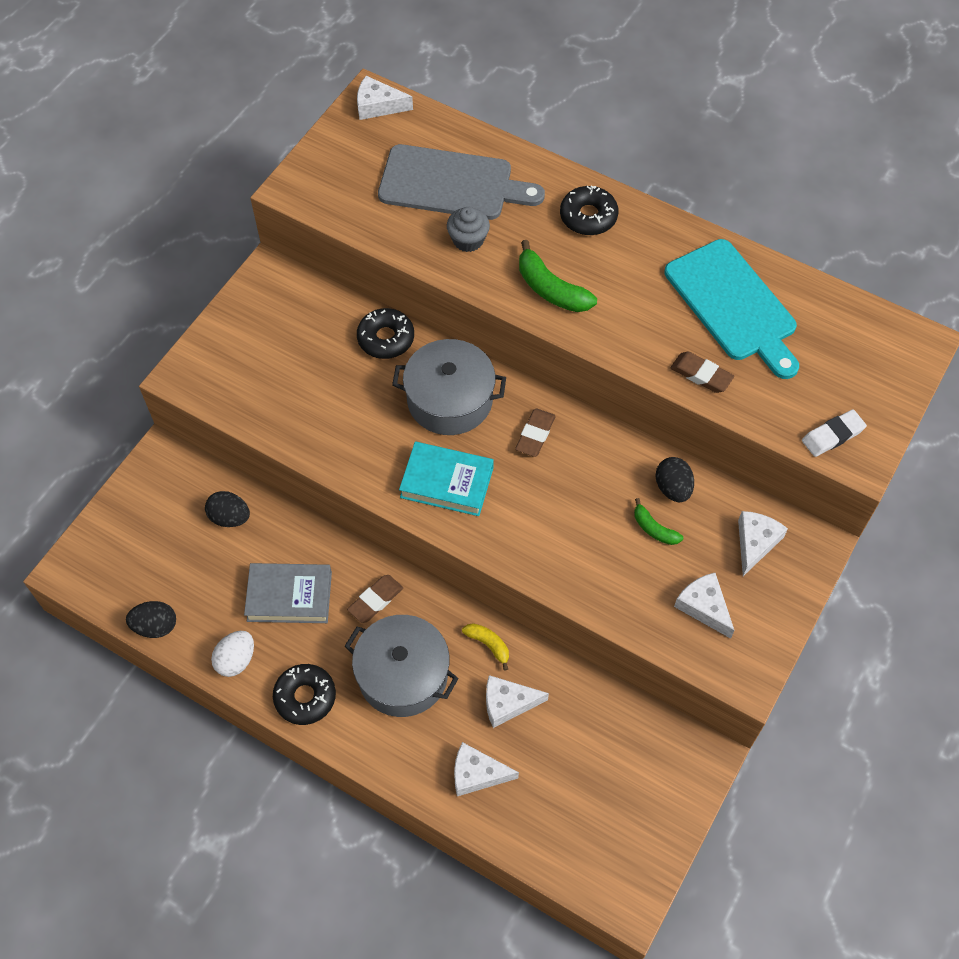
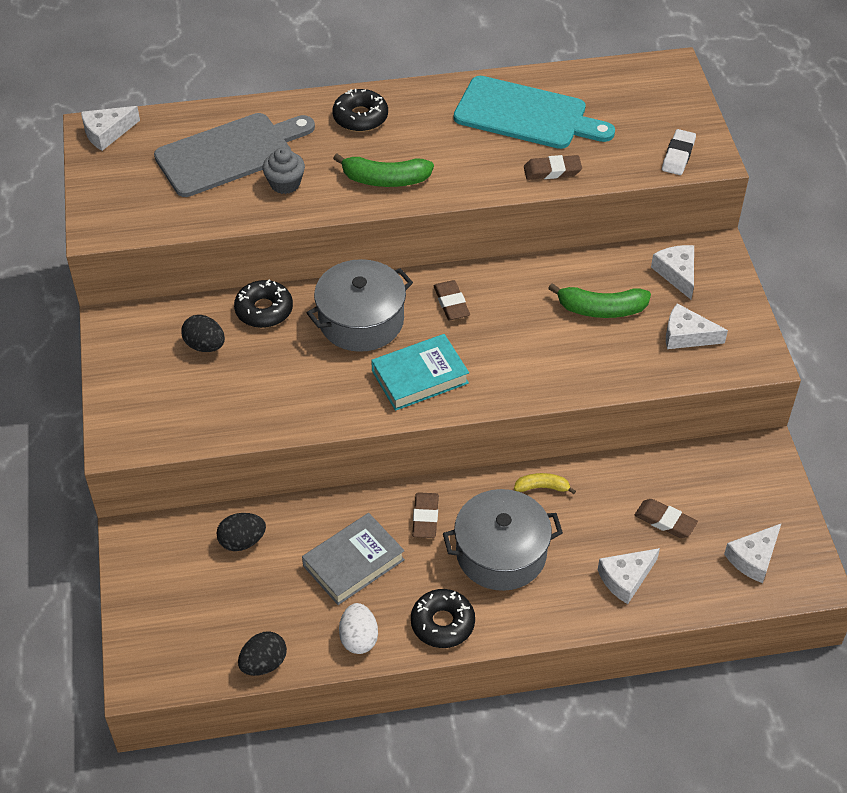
camera: 40 degrees left, 10 degrees down
(507, 703) = (597, 516): white cheese -> white cheese (753, 558)
(557, 751) = (665, 521): none -> brown eraser
(654, 529) = (601, 309): green banana -> green banana, size x1.71
(673, 488) = (586, 275): black egg -> black egg (205, 345)

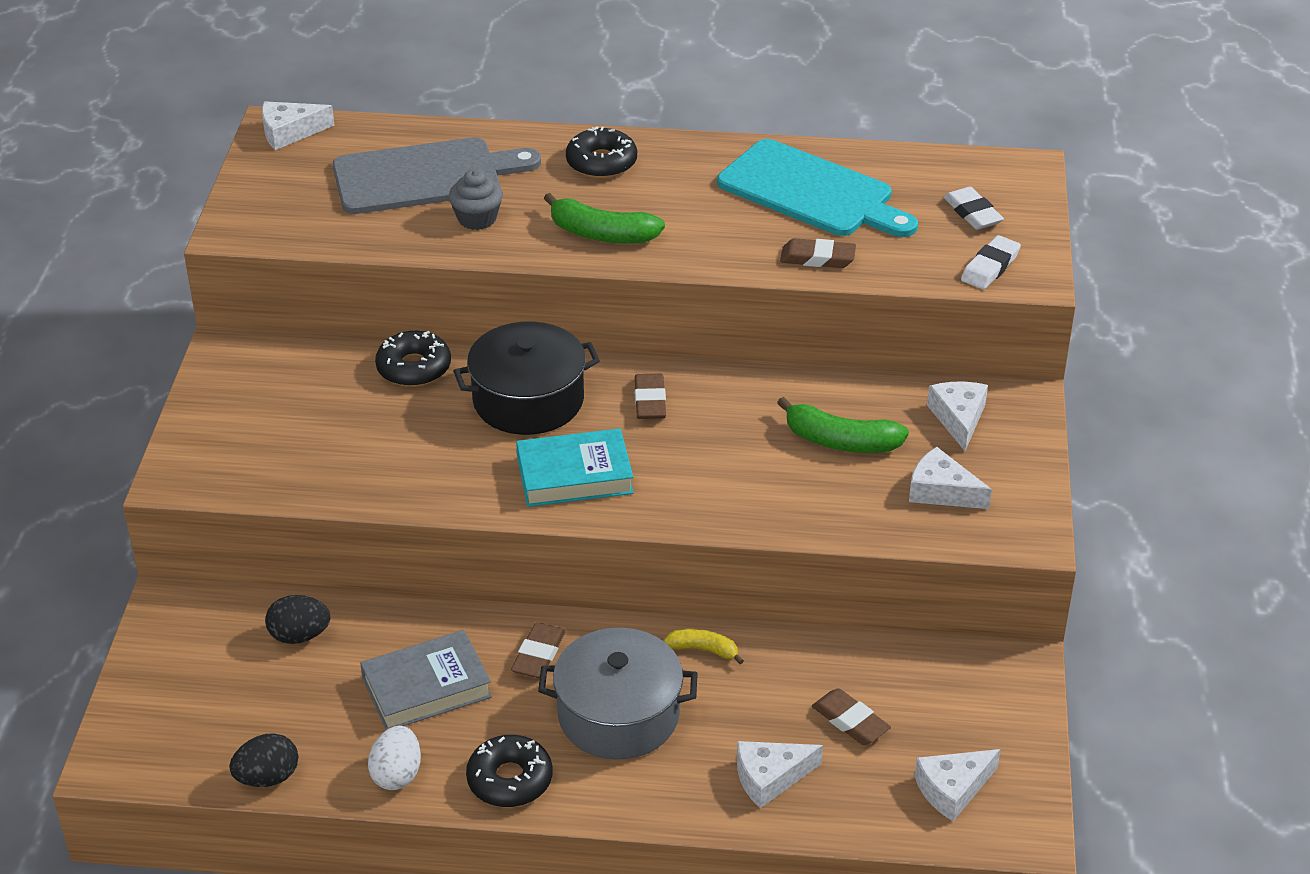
camera: 15 degrees right, 10 degrees down
(205, 345) = (325, 393): black egg -> none
(361, 320) = (528, 400): grey pot -> black pot
(648, 112) = (972, 213): none -> white eraser

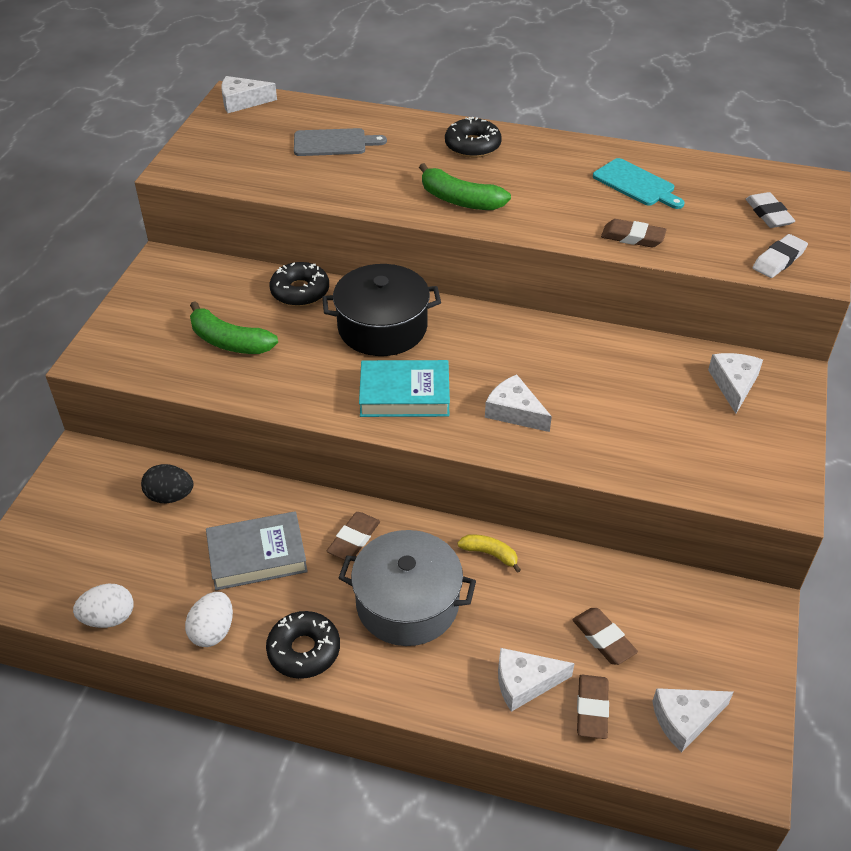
camera: 10 degrees right, 5 degrees up
(267, 778) = (109, 618): black egg -> white egg
(425, 176) = (333, 143): grey cutting board -> grey cutting board, size x0.58
(477, 219) = (365, 178): grey cupcake -> none
(650, 401) = (479, 339): brown eraser -> brown eraser (592, 709)
(811, 192) = (636, 184): turquoise cutting board -> turquoise cutting board, size x0.58
(840, 441) = (630, 392): green banana -> green banana (229, 341)
(941, 491) = (711, 447): white cheese -> white cheese (514, 412)

